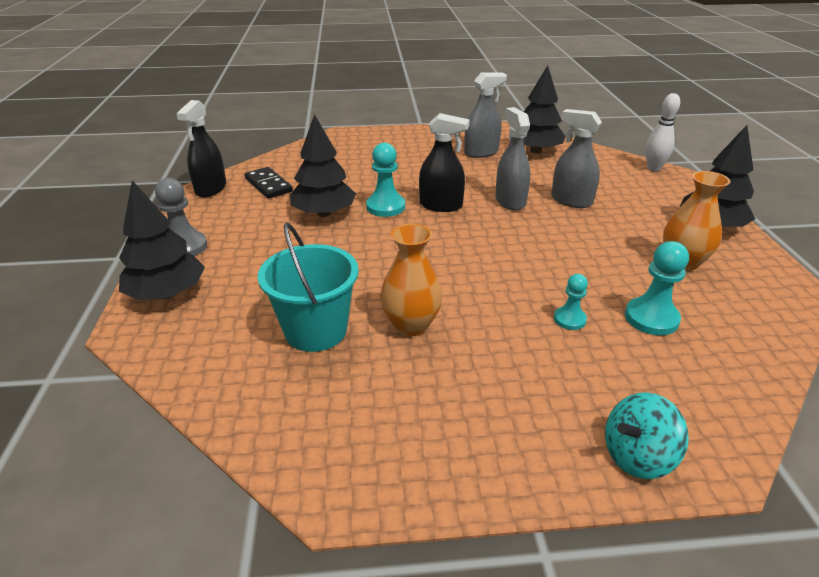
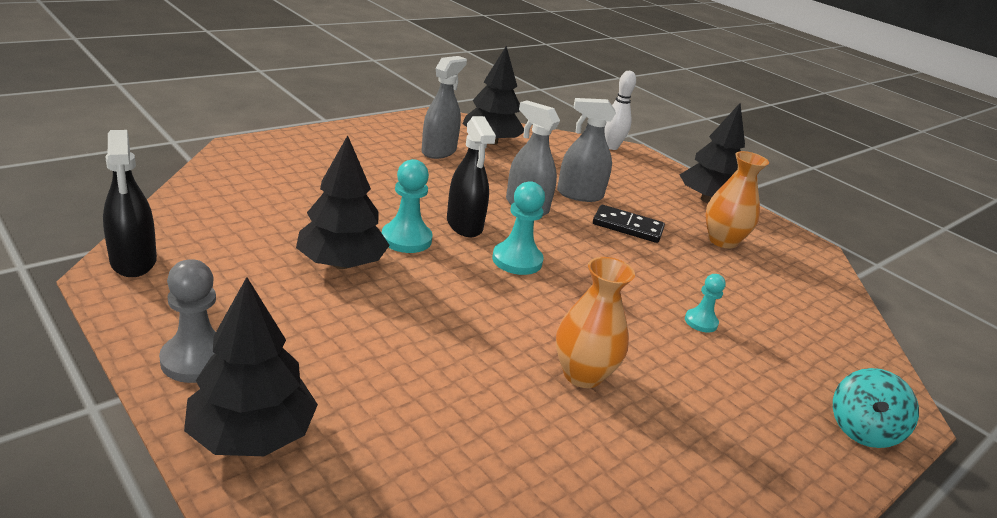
camera: 40 degrees left, 5 degrees down
(268, 185) = (219, 239): black domino -> black domino (627, 227)
(316, 330) = (497, 416): turquoise bucket -> none
(441, 205) = (464, 225): black spray bottle -> black spray bottle turned 90 degrees clockwise
(651, 318) = (753, 301): turquoise pawn -> turquoise pawn (517, 260)

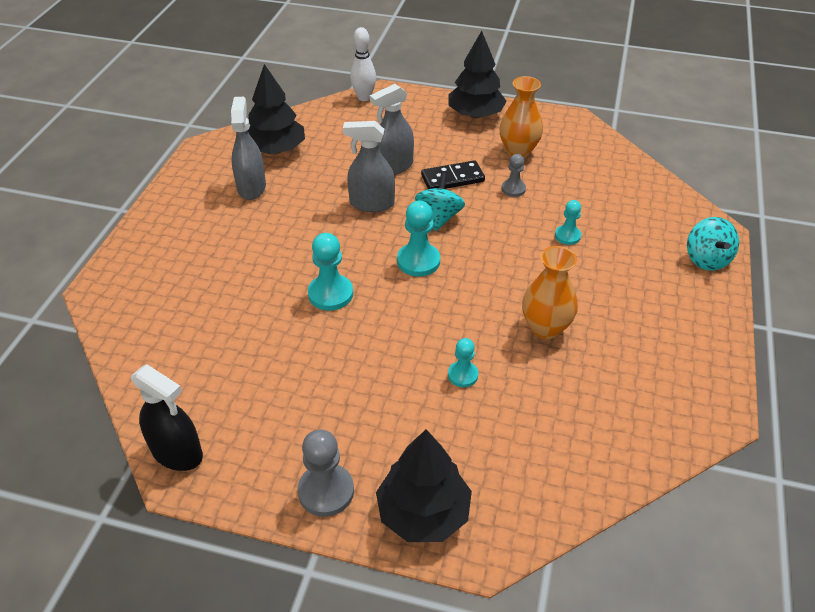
camera: 30 degrees left, 15 degrees up
(341, 263) = (315, 347): black tree -> none
(445, 358) = (463, 375): none -> turquoise pawn
(464, 225) = (352, 252): black spray bottle -> none
(578, 244) = (439, 217): none -> turquoise spinning top
(682, 262) = (513, 189): none -> grey pawn

